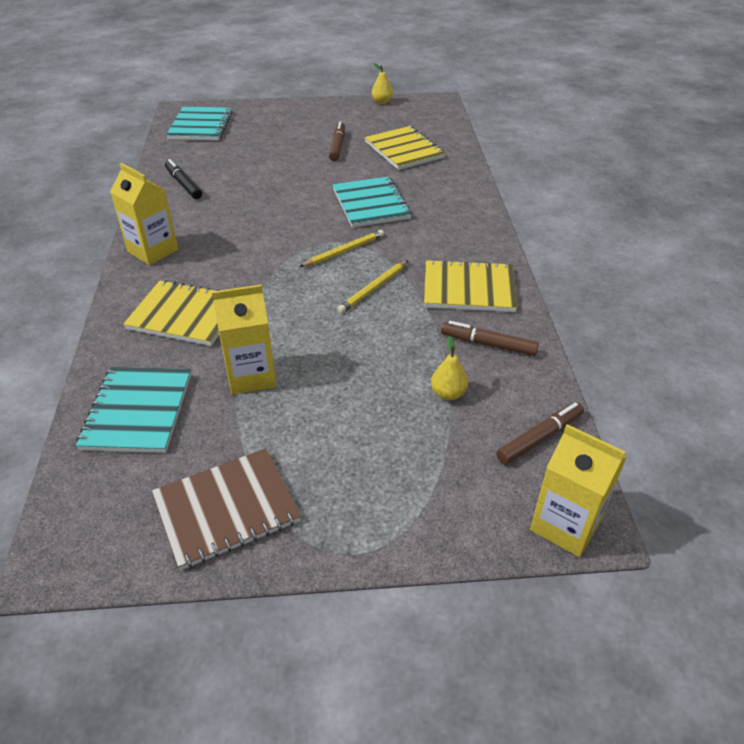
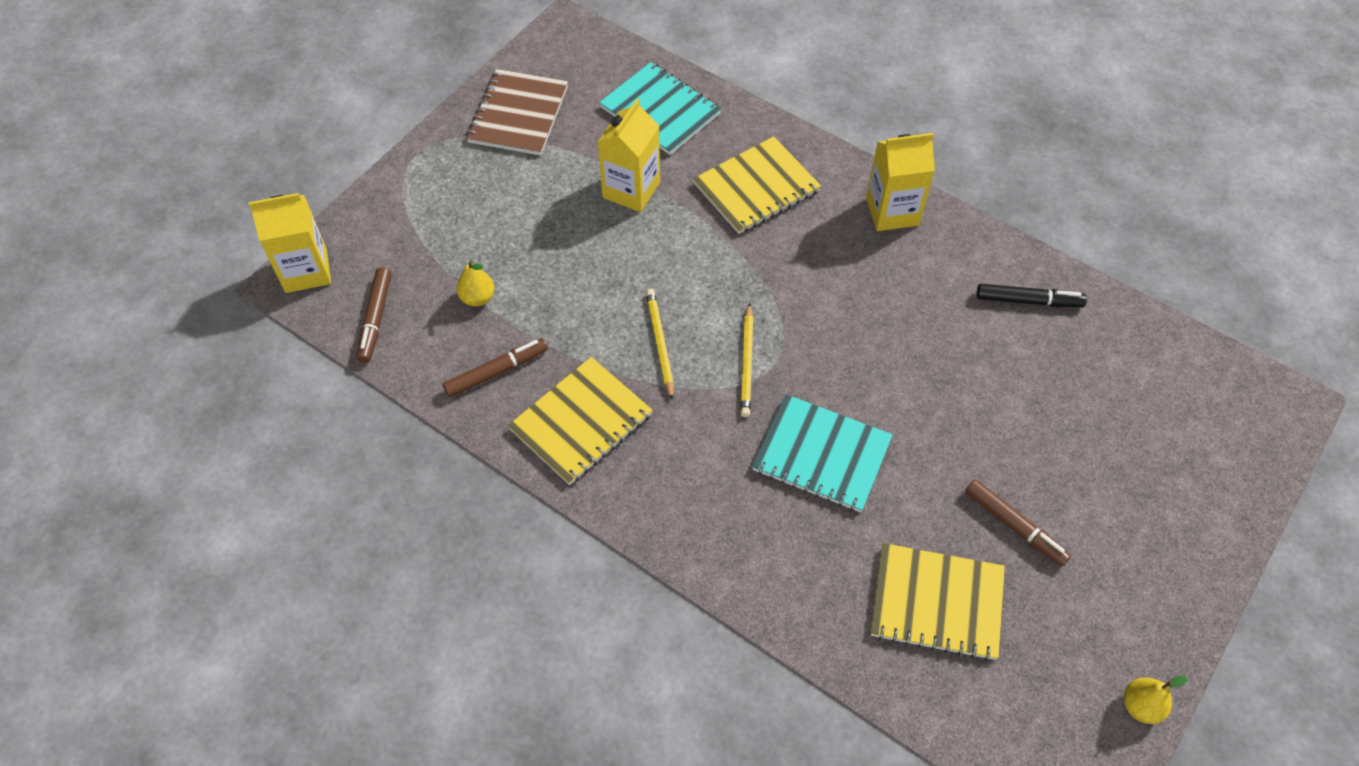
camera: 130 degrees right, 15 degrees up
(200, 126) = (1208, 402): turquoise notebook -> none

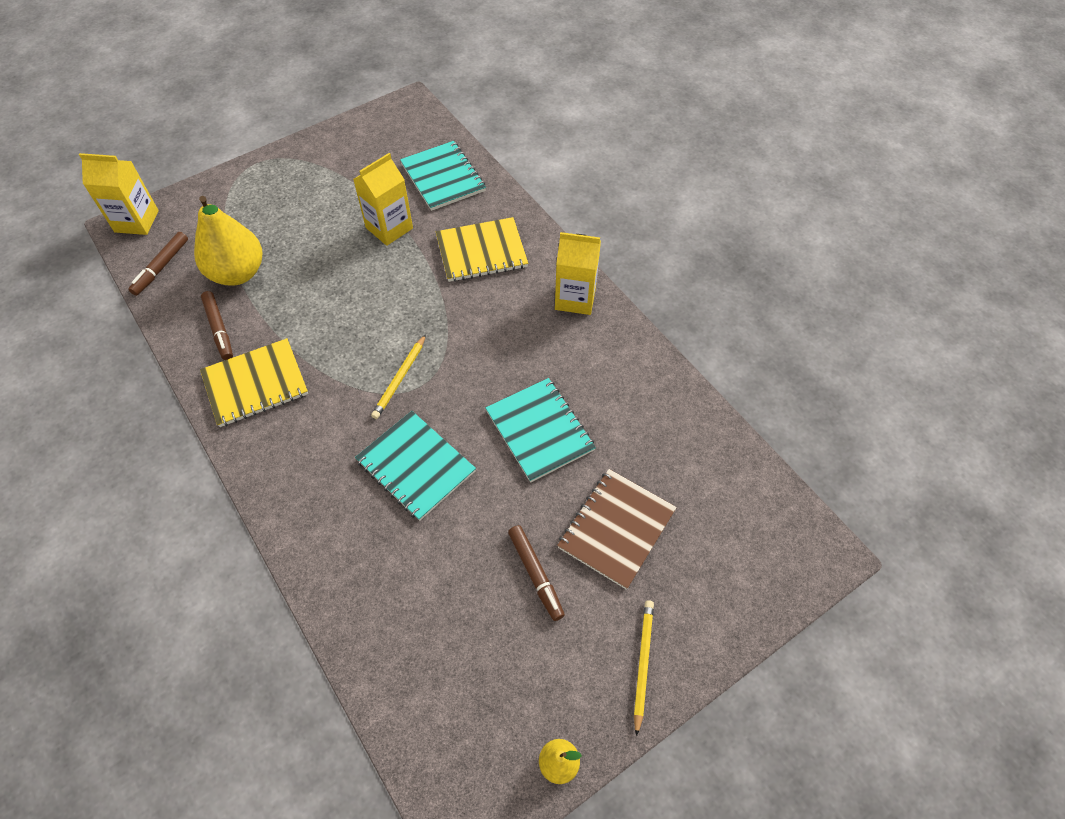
camera: 20 degrees right, 0 degrees up
(477, 298) = (237, 273): yellow pear -> yellow pear, size x2.19
(496, 372) = (219, 329): brown marker -> brown marker turned 75 degrees clockwise
(518, 115) = (341, 154): brown notebook -> brown notebook (616, 529)
(660, 344) = (345, 345): yellow pencil -> yellow pencil (643, 663)
(934, 372) = (539, 430): none -> turquoise notebook
(937, 602) = (439, 613): yellow notebook -> none
(1028, 301) = (646, 399): black marker -> none

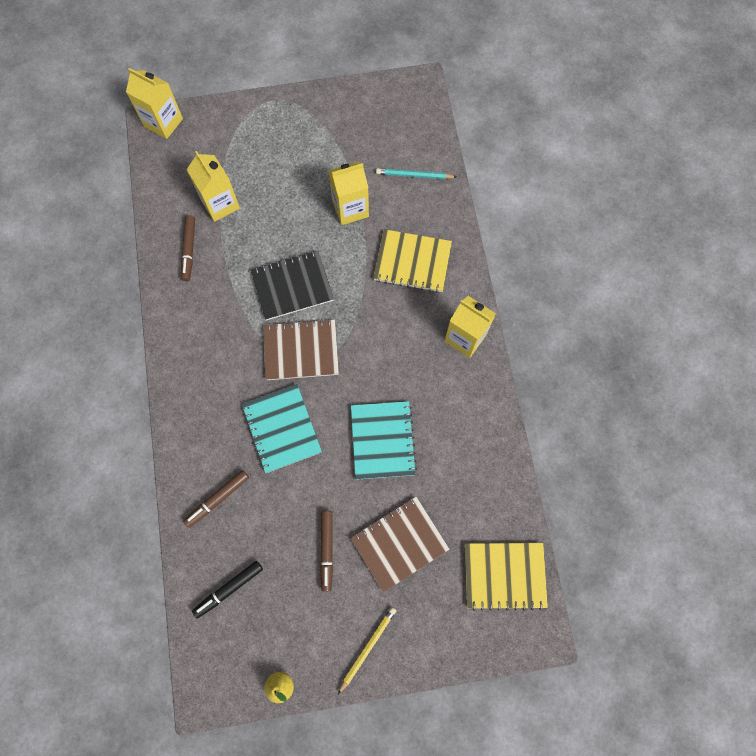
camera: 25 degrees right, 15 degrees up
(161, 267) = (167, 175): brown marker -> brown marker (217, 499)
(237, 273) = (220, 204): yellow pear -> yellow carton
(255, 384) = (197, 309): yellow notebook -> yellow notebook (504, 575)
(359, 320) = (292, 286): none -> black notebook
(400, 378) = (301, 351): yellow pencil -> brown notebook
(435, 676) = (229, 589): none -> black marker
(443, 177) = (414, 175): turquoise notebook -> turquoise pencil

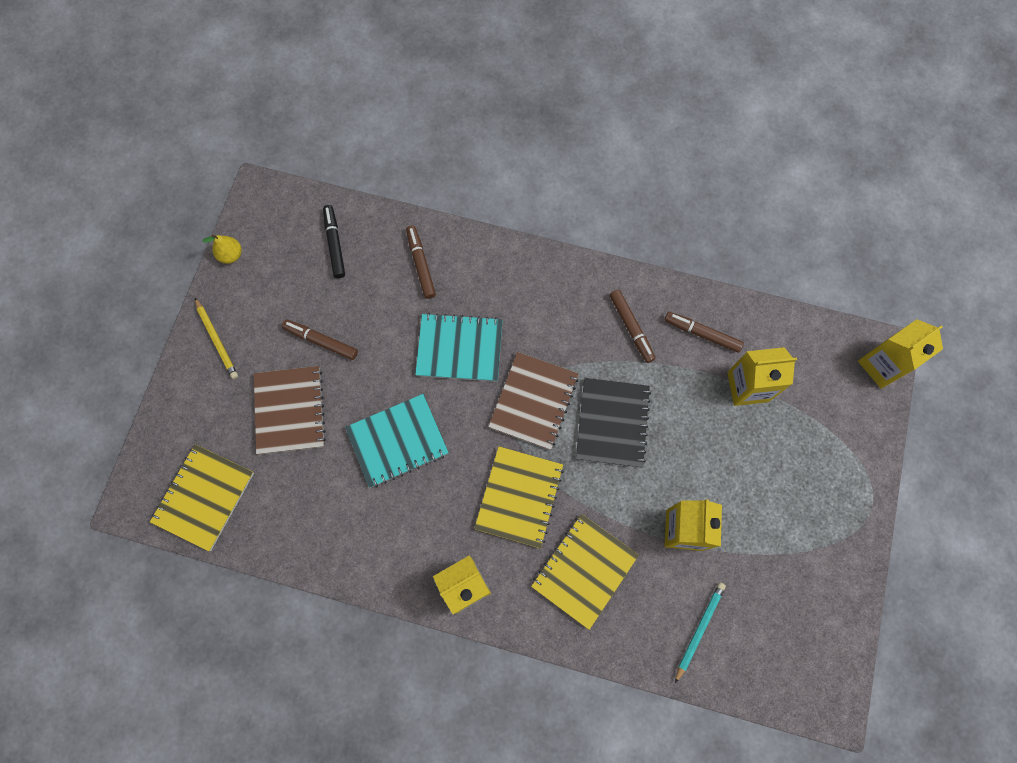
camera: 115 degrees right, 0 degrees up
(206, 303) = (631, 328): none -> brown marker
(381, 329) = (519, 497): none -> yellow notebook
(382, 440) = (397, 441): turquoise notebook -> turquoise notebook turned 45 degrees counterclockwise

